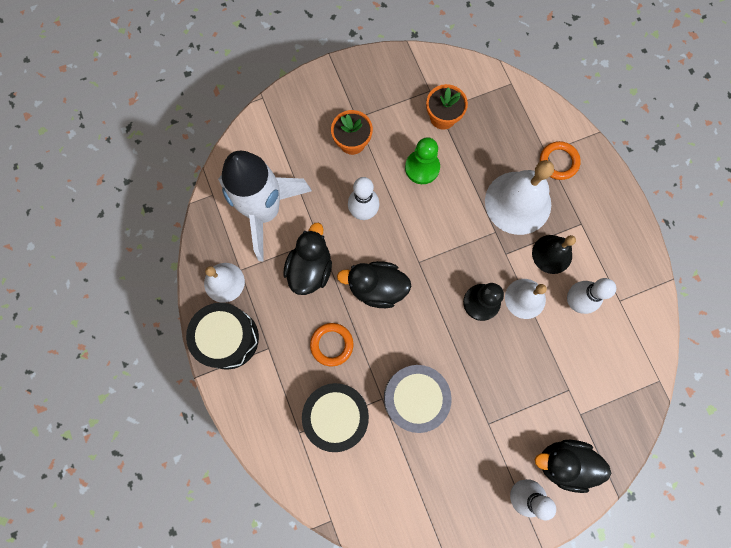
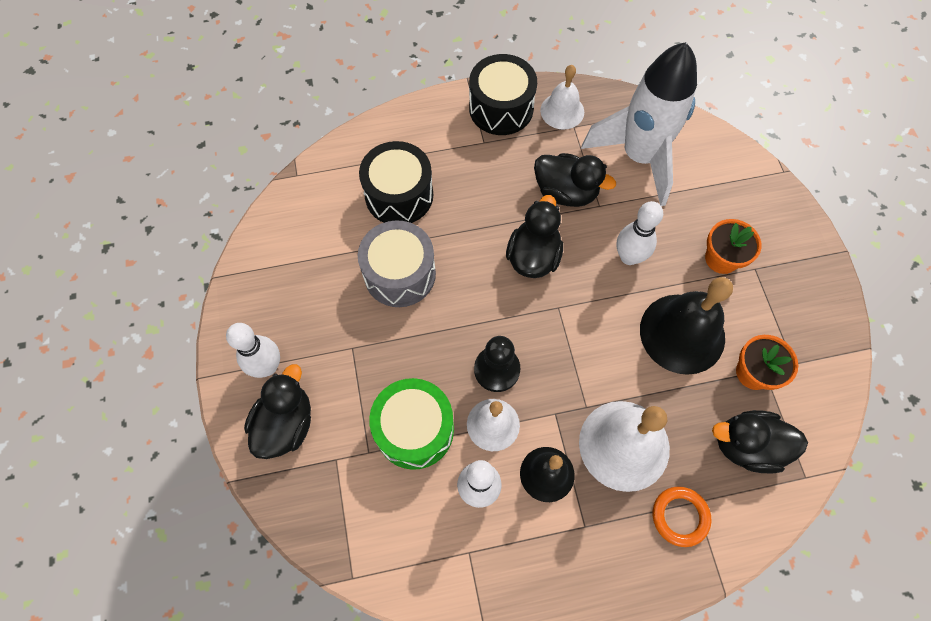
camera: 100 degrees right, 10 degrees down
(332, 344) = (476, 201): orange ring -> none
(422, 168) = (682, 333): green pawn -> black bell
(498, 120) = (747, 446): none -> black duck
(543, 357) = (414, 429): none -> green drum

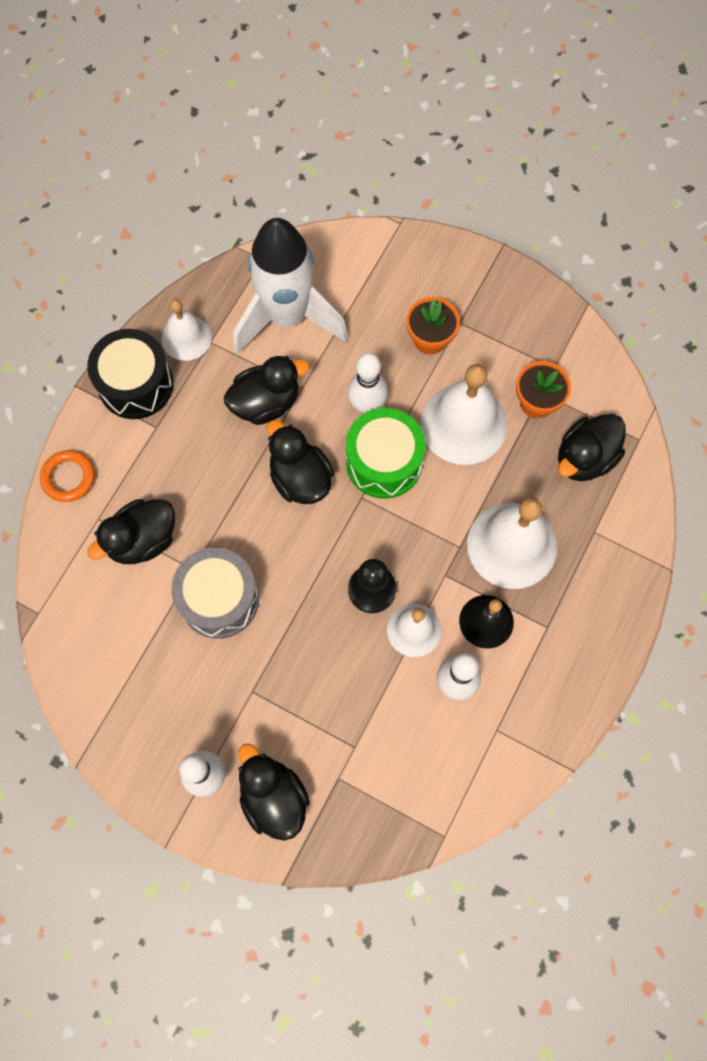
camera: 50 degrees left, 5 degrees up
(399, 195) = (142, 540): black drum -> black duck
(414, 429) = (366, 695): green drum -> green drum (384, 462)
(680, 516) = (595, 552): orange ring -> orange ring (68, 477)
(682, 333) = (463, 424): black bell -> white bell

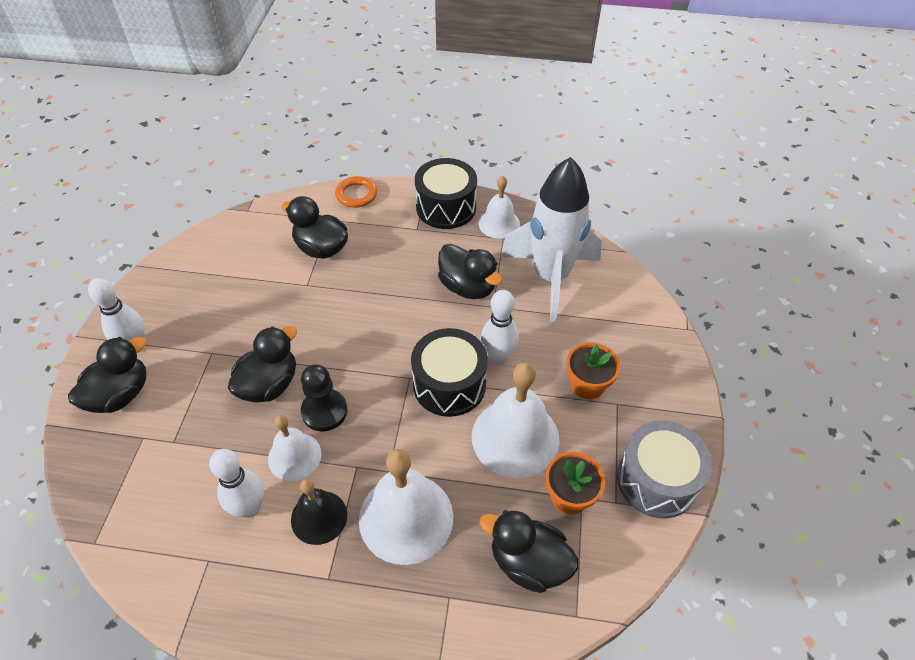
camera: 70 degrees right, 20 degrees down
(219, 599) = (286, 308): grey drum -> grey drum (656, 480)
(300, 478) = (410, 329): black duck -> black duck (269, 384)
(384, 462) = (449, 384): green drum -> black drum

